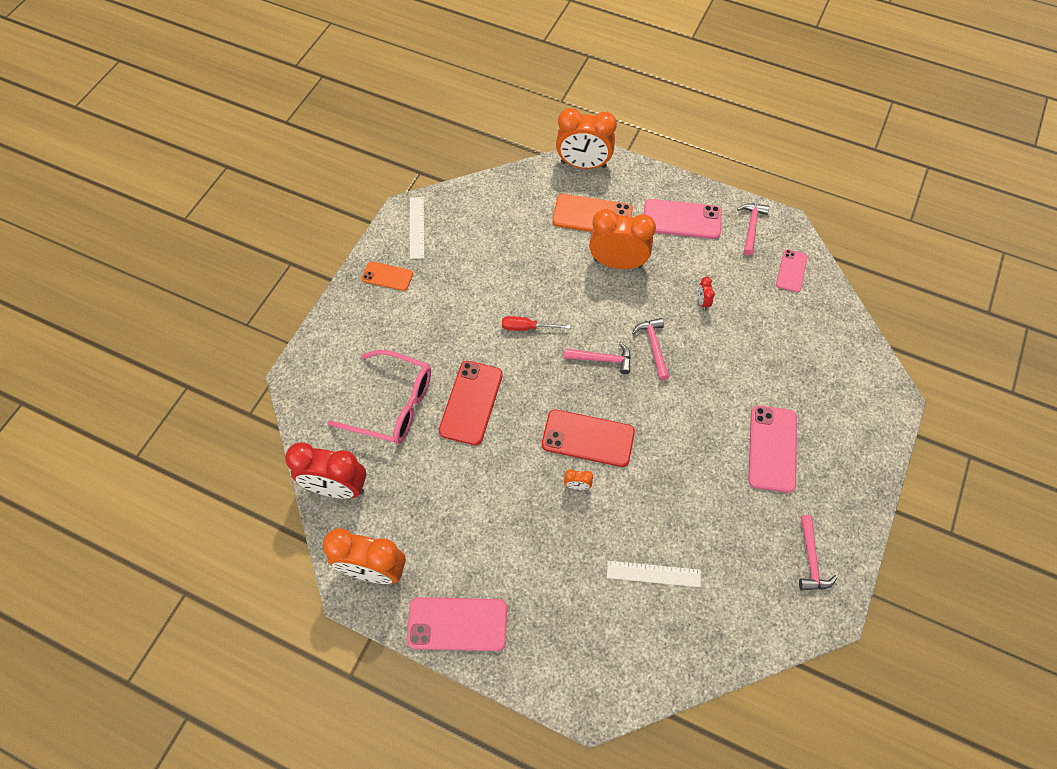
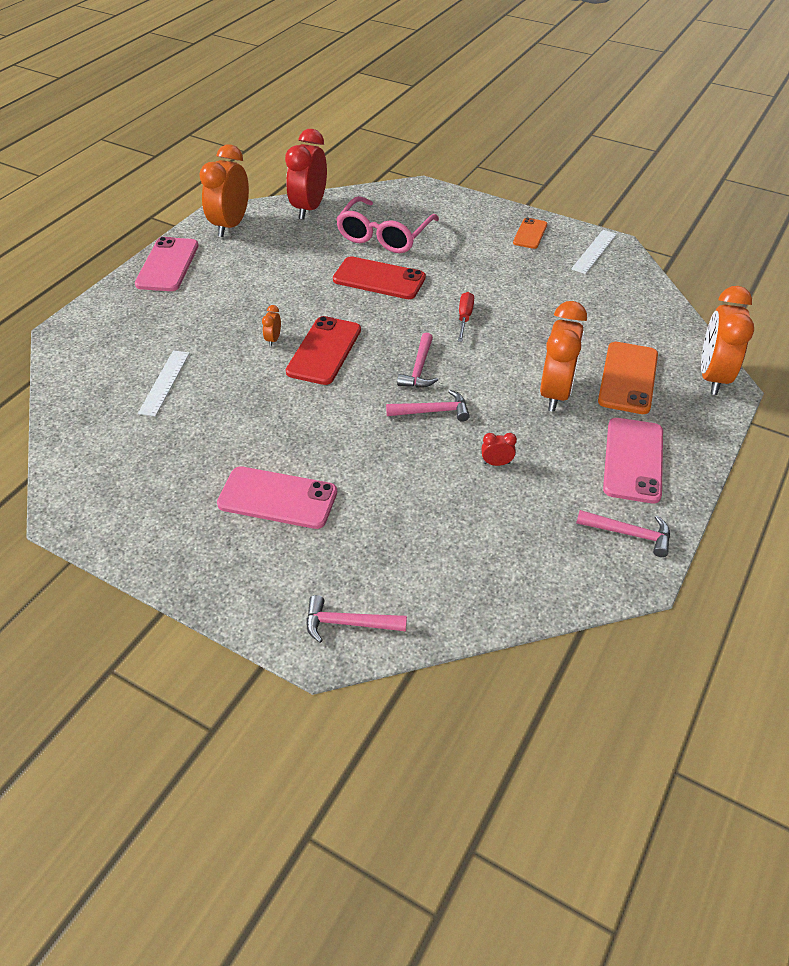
camera: 95 degrees right, 15 degrees down
(416, 227) = (594, 251): white ruler -> white ruler turned 60 degrees counterclockwise
(791, 271) = (550, 568): pink phone -> none
(811, 560) = (131, 509): pink hammer -> pink hammer (348, 623)

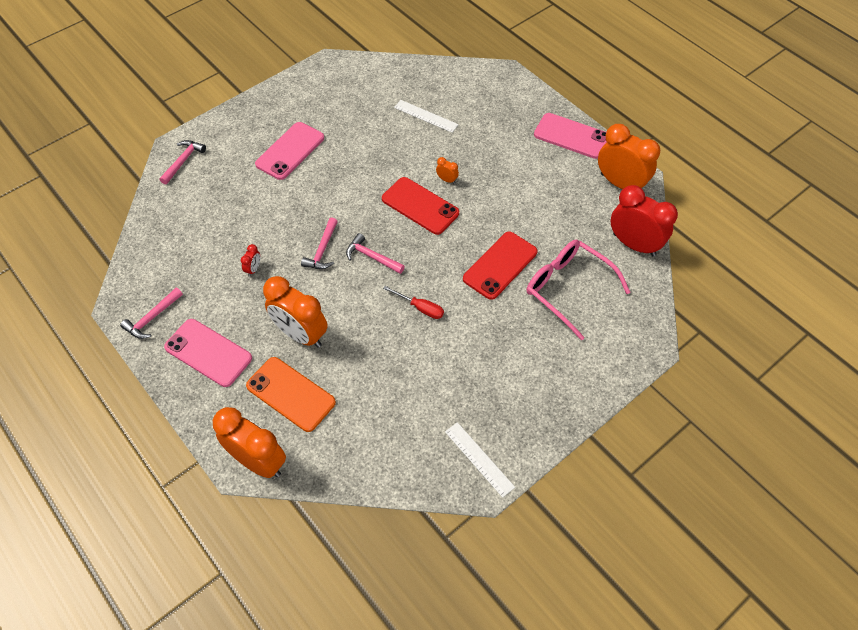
camera: 110 degrees right, 10 degrees up
(530, 234) = (531, 413): orange phone -> none

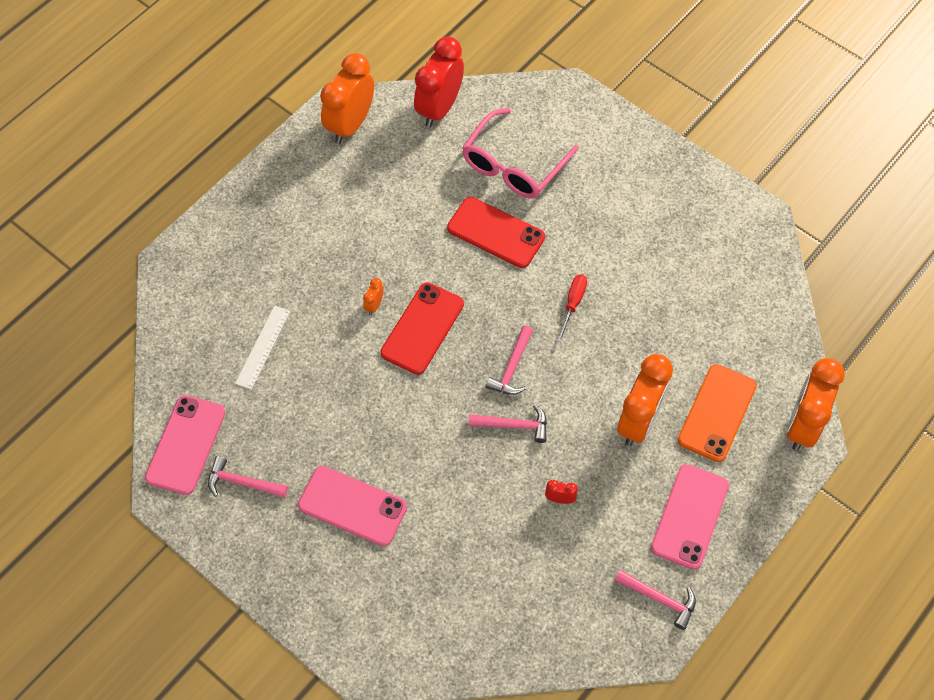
camera: 100 degrees left, 5 degrees up
(183, 161) = (394, 649): pink hammer -> pink hammer (242, 482)
(479, 459) = (737, 224): white ruler -> none
(571, 136) = (278, 178): pink phone -> pink phone (186, 445)

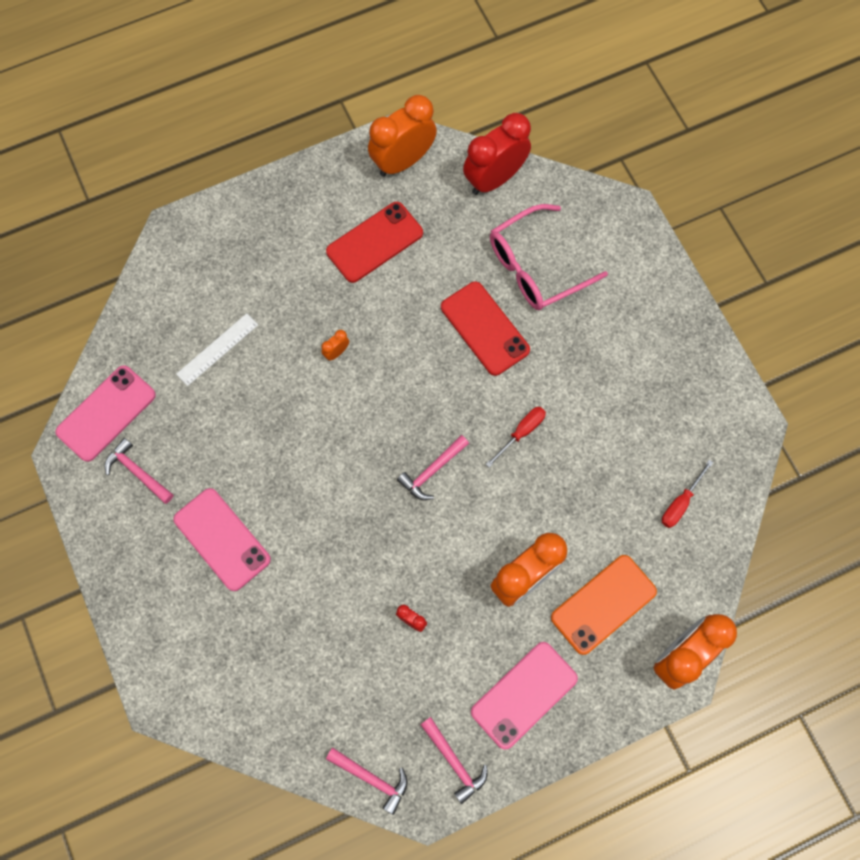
camera: 25 degrees right, 10 degrees up
(422, 328) = (369, 395): red phone -> red phone (375, 242)
(514, 425) = (405, 528): pink hammer -> pink hammer (372, 778)
(737, 304) = (680, 503): none -> red screwdriver

